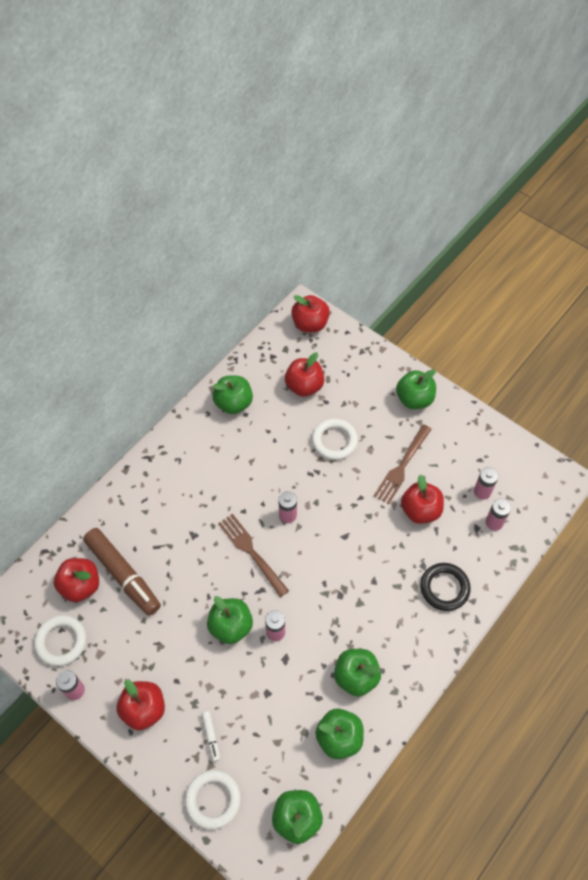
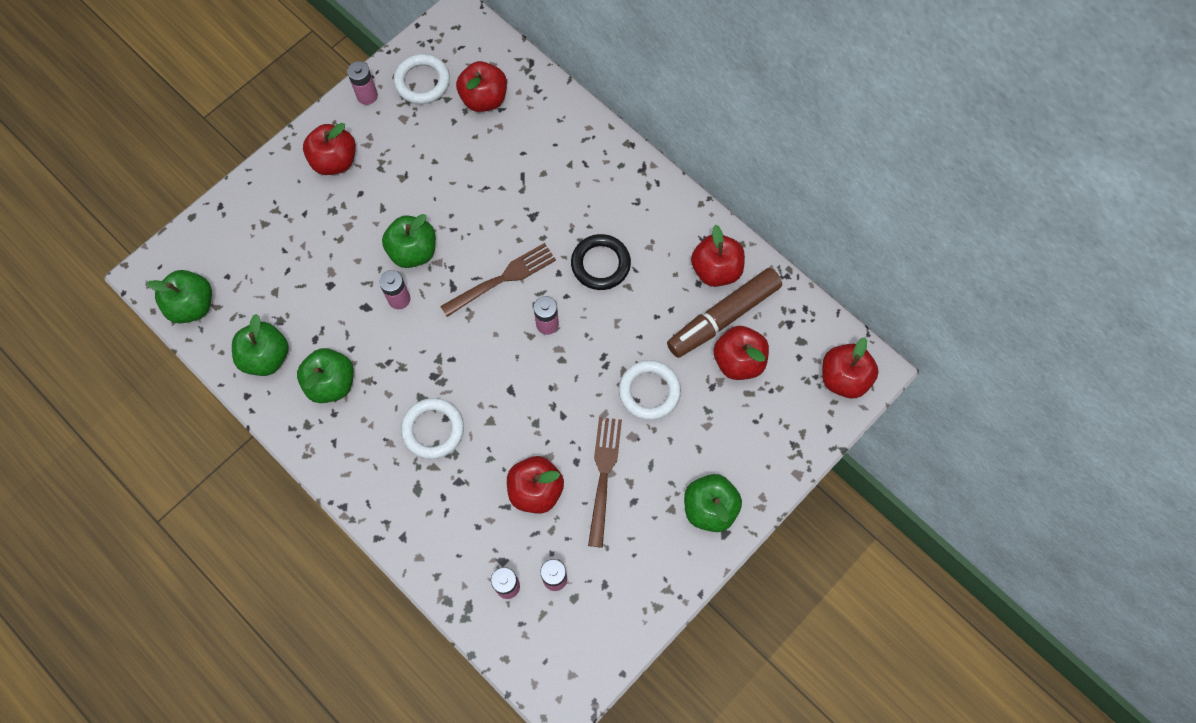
camera: 95 degrees right, 10 degrees up
(123, 574) = (492, 141): brown marker -> brown marker (723, 317)
(211, 737) = (293, 225): white marker -> none
(213, 800) = (228, 224): white ring -> white ring (433, 430)
(233, 403) = (716, 270): green apple -> red apple
(402, 466) = (603, 475): brown fork -> brown fork turned 60 degrees clockwise
(444, 588) = (425, 504): black ring -> black ring (600, 264)

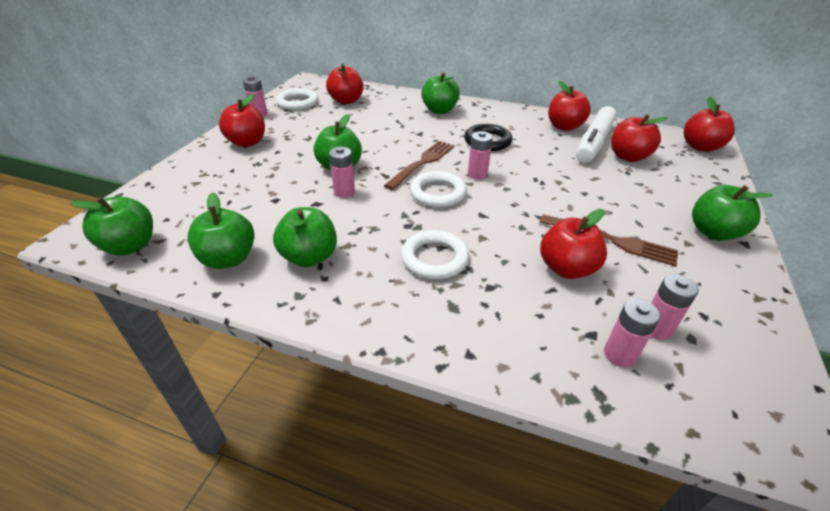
camera: 25 degrees left, 30 degrees down
(587, 170) = (439, 110): none -> green apple
(603, 475) = (611, 240): brown fork -> brown fork turned 135 degrees clockwise
(649, 391) = (588, 186): white ring -> white ring (437, 193)
(723, 317) = (594, 142): brown marker -> white marker

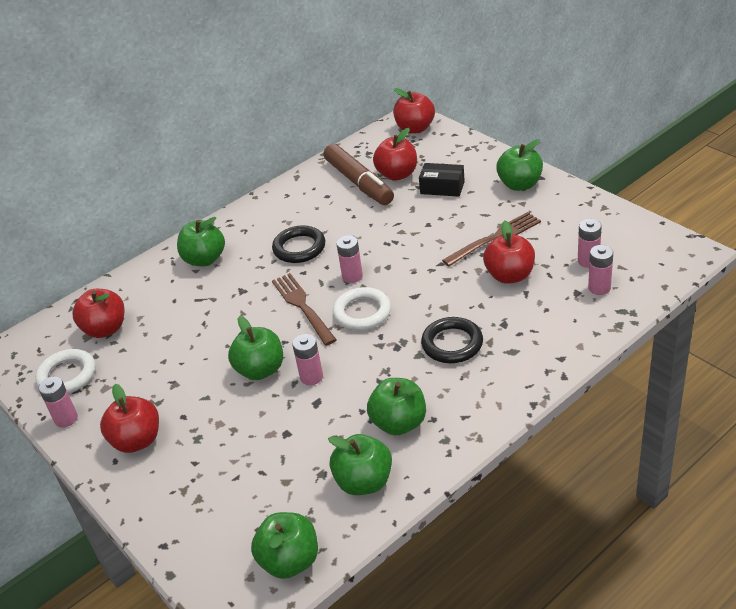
camera: 55 degrees left, 0 degrees up
(434, 258) = (452, 344): white ring -> black ring
(564, 127) = (316, 187): red apple -> none
(594, 142) = (359, 182): white marker -> brown marker
(643, 185) = (442, 187): none -> black box

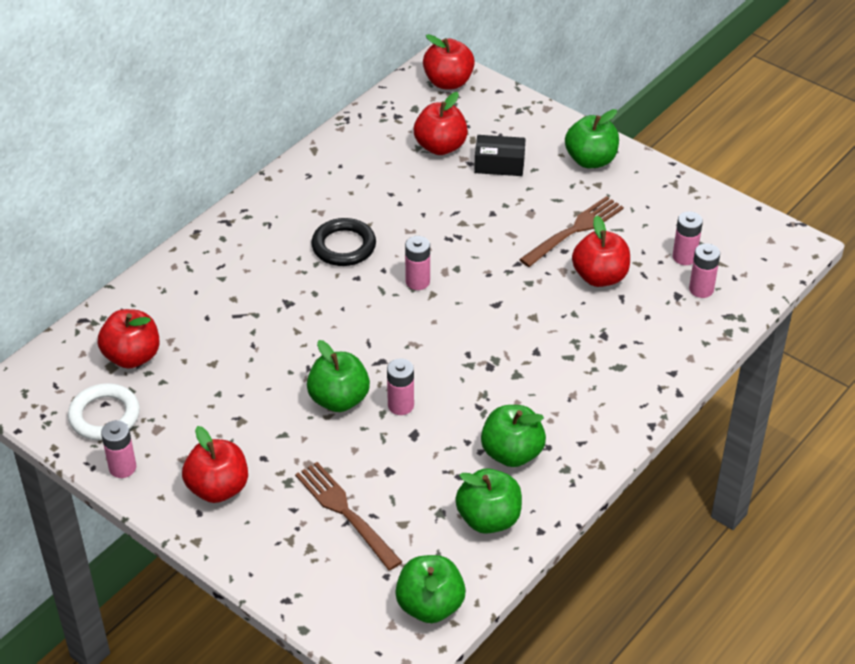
camera: 15 degrees left, 5 degrees up
(205, 259) = (229, 263): green apple -> none
(302, 306) = (368, 321): brown fork -> brown fork (345, 512)
(359, 182) = (395, 158): brown marker -> none
(362, 312) = (440, 326): white ring -> none
(452, 344) = (551, 360): black ring -> none

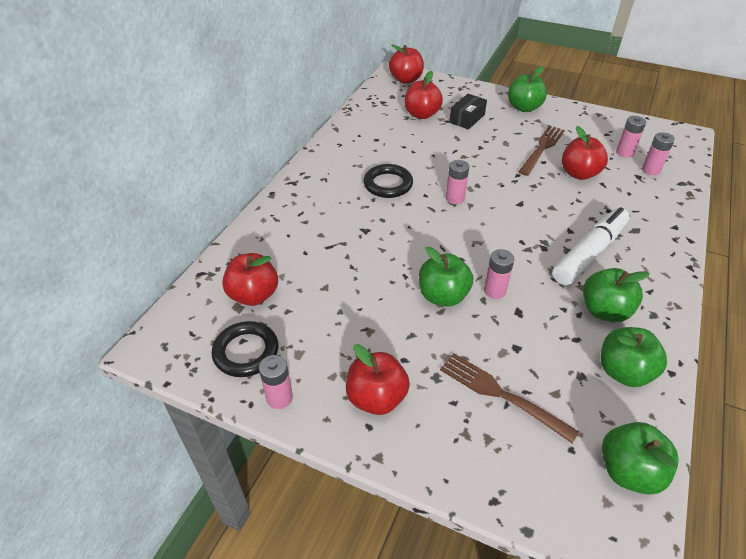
camera: 15 degrees left, 0 degrees up
(104, 416) = (246, 352): white ring -> black ring
(499, 164) = (467, 118): black box -> black box turned 45 degrees counterclockwise
(540, 384) = (589, 253): none -> white marker

